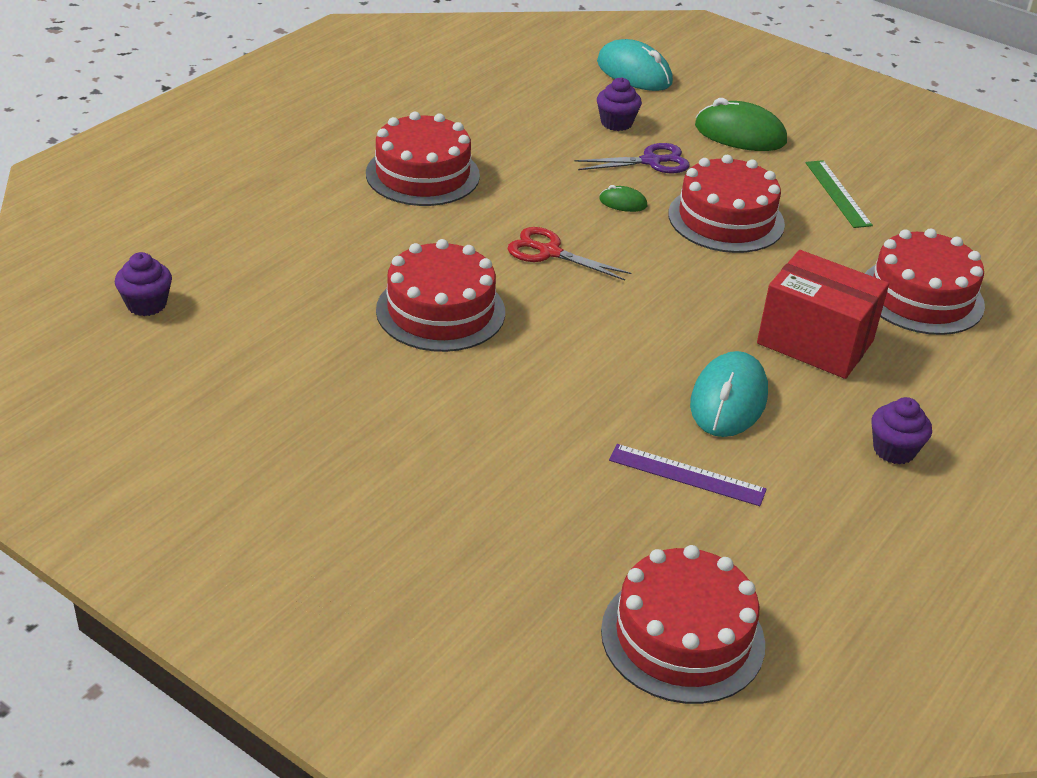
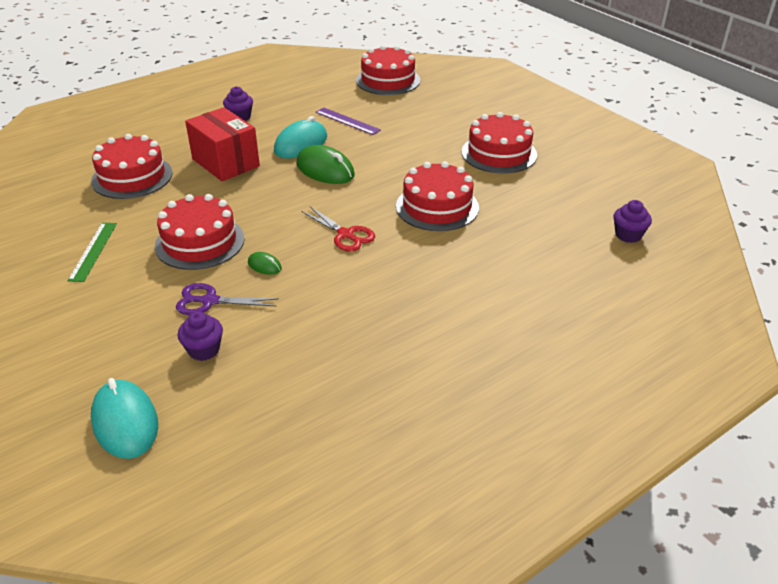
camera: 160 degrees left, 0 degrees up
(422, 174) = (411, 315): red cake -> red cake (499, 153)
(740, 134) = (104, 319): green mouse -> green mouse (325, 170)

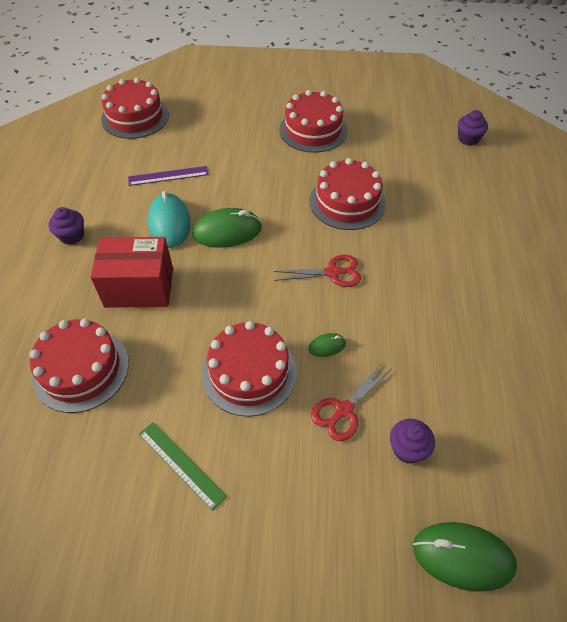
camera: 50 degrees left, 15 degrees up
(125, 422) = (462, 556): turquoise mouse -> green mouse
(210, 301) = (343, 410): purple scissors -> red scissors

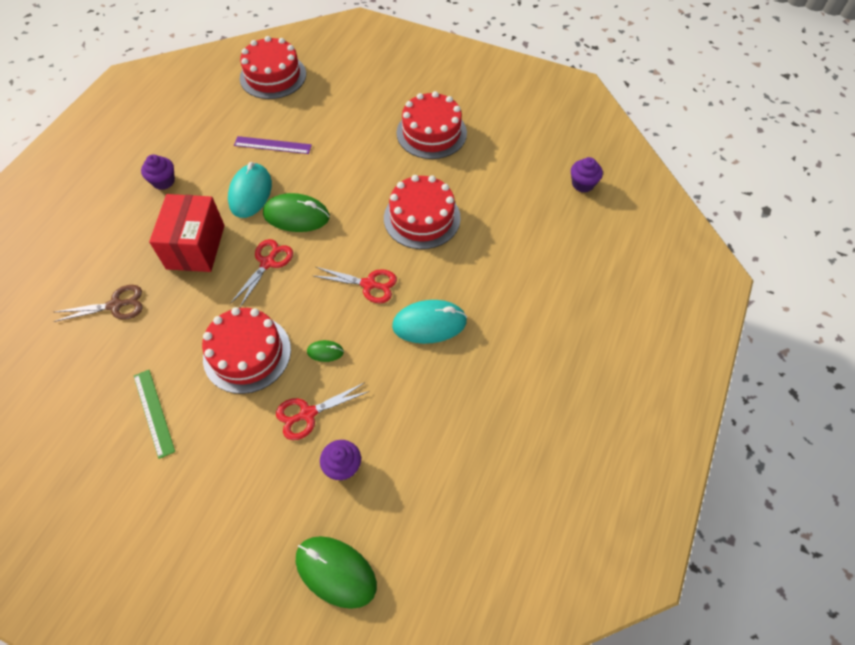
camera: 20 degrees right, 5 degrees up
(81, 369) = (115, 305): red cake -> brown scissors
(139, 287) = (195, 247): red box -> red box turned 75 degrees clockwise
(222, 281) = (268, 263): none -> red scissors
(409, 290) = (429, 324): none -> turquoise mouse

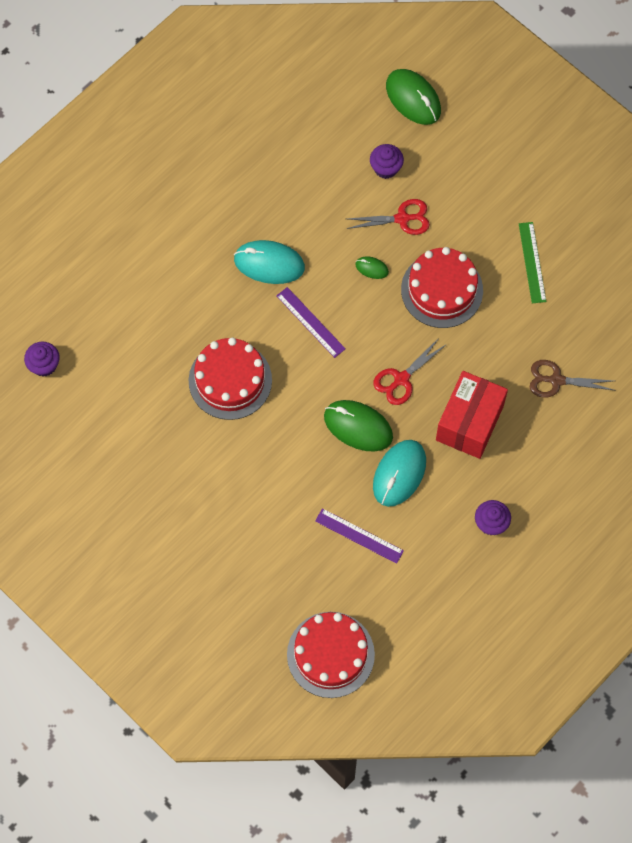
camera: 160 degrees left, 10 degrees up
(369, 284) = (310, 322): red scissors -> purple ruler
(431, 133) = (173, 492): red cake -> none

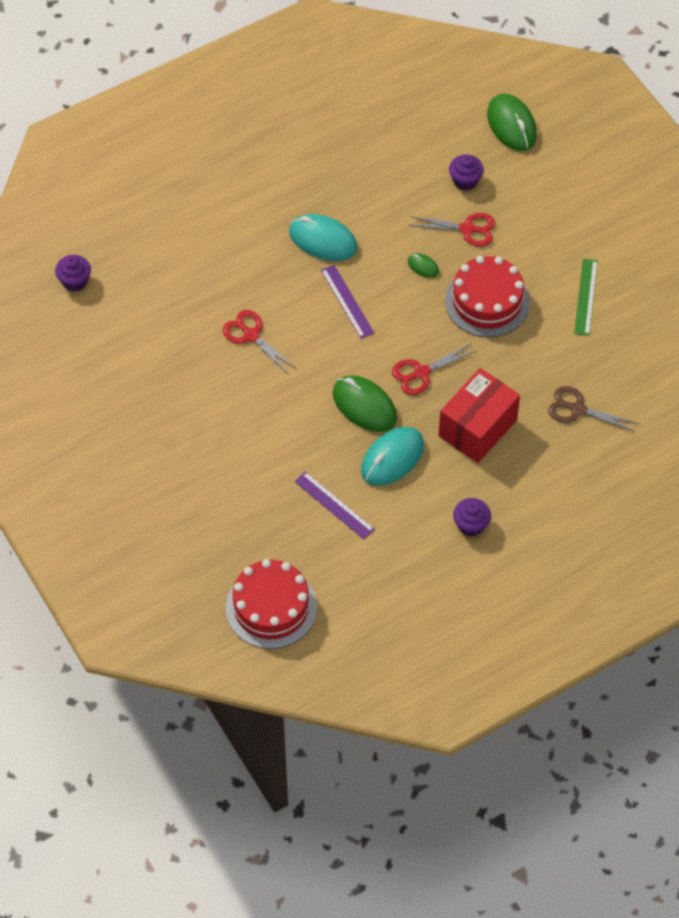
camera: 15 degrees right, 10 degrees down
(230, 380) = (251, 335): red cake -> red scissors

